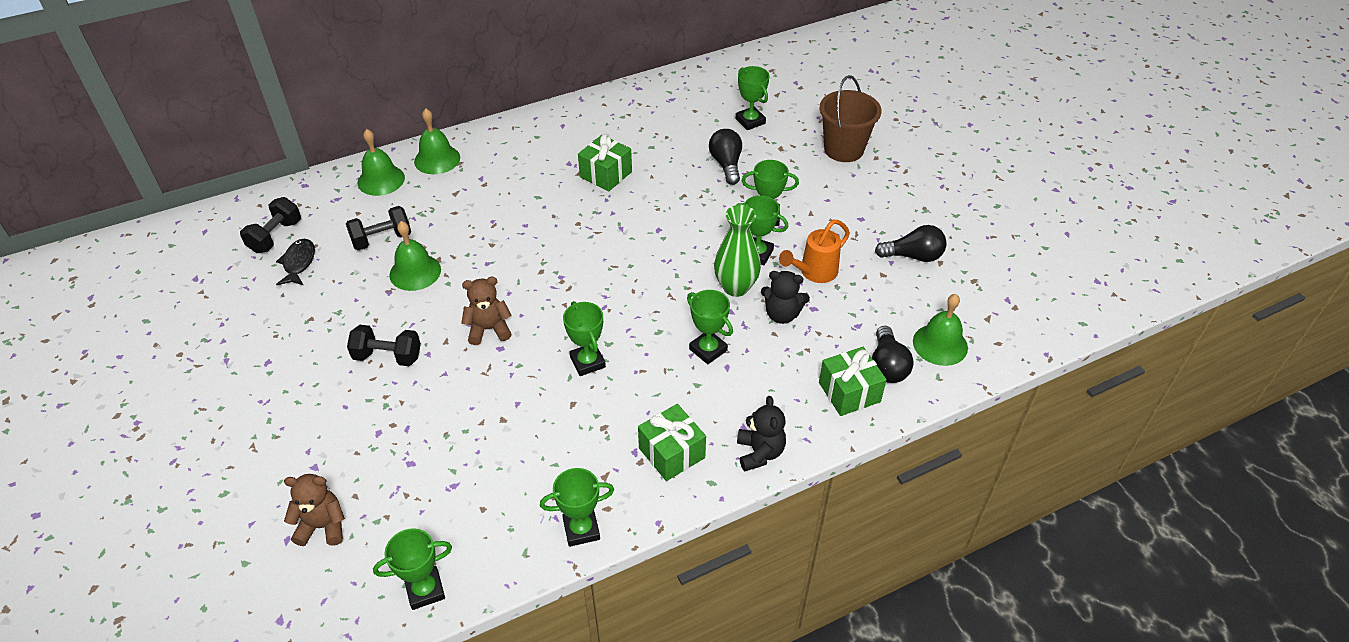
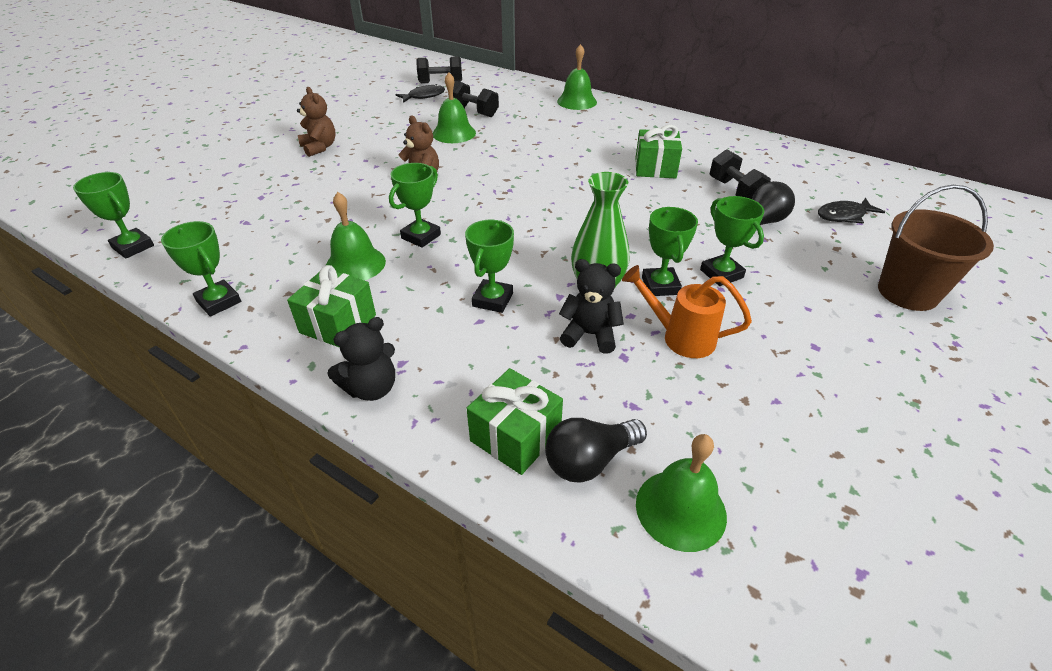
camera: 60 degrees right, 5 degrees down
(323, 526) = (186, 186): brown teddy bear -> brown teddy bear (319, 147)
(381, 180) = (531, 92): green bell -> green bell (355, 264)
(388, 356) = (361, 153): black dumbbell -> black dumbbell (735, 191)
(750, 121) = (844, 216): green trophy -> black fish
(782, 314) = (590, 334): black teddy bear -> black teddy bear turned 120 degrees clockwise
(913, 256) = (813, 420): black light bulb -> none

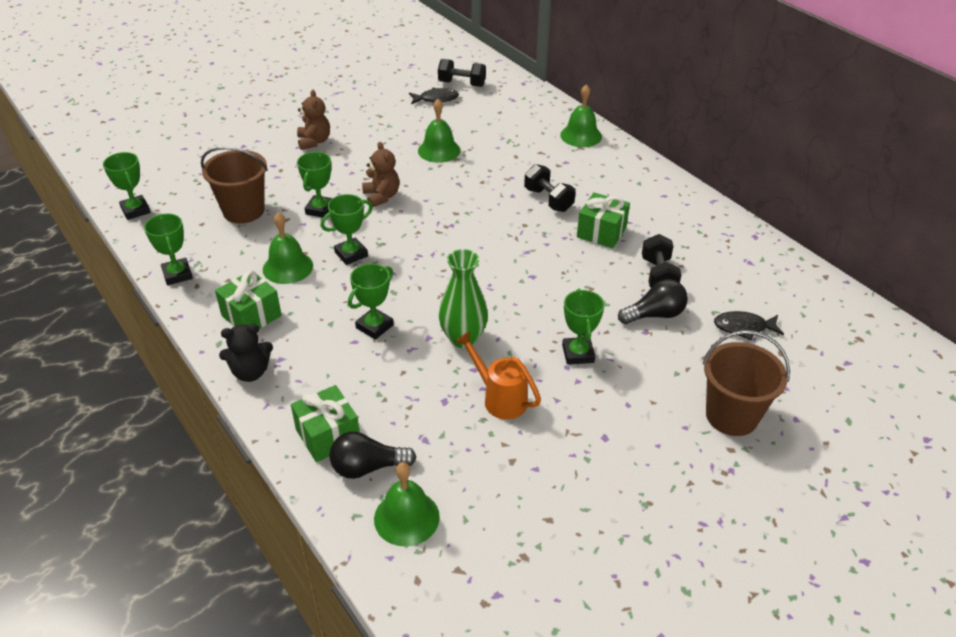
camera: 20 degrees right, 0 degrees up
(272, 221) = (243, 211): none -> brown bucket
(474, 112) = (472, 128): black dumbbell -> black dumbbell (548, 200)
(590, 334) = (430, 376): black teddy bear -> none
(660, 286) = (517, 350): green trophy -> green trophy (320, 209)

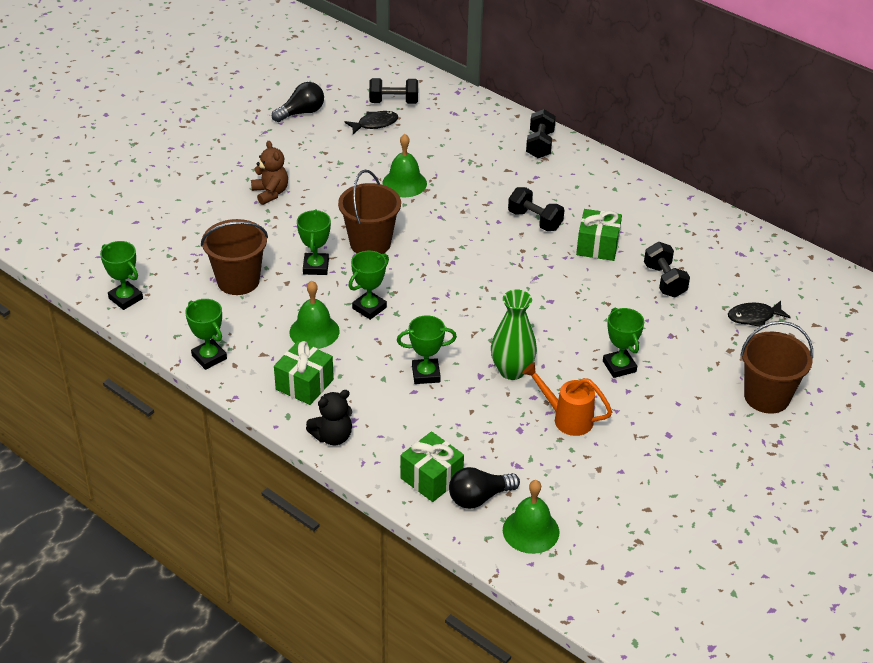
camera: 15 degrees left, 0 degrees up
(374, 326) = (426, 374): green trophy -> green trophy turned 60 degrees clockwise
(381, 197) = (370, 243): brown teddy bear -> brown bucket
(581, 135) = (539, 145): green bell -> black dumbbell
(655, 315) = (674, 318): black light bulb -> black light bulb (301, 112)

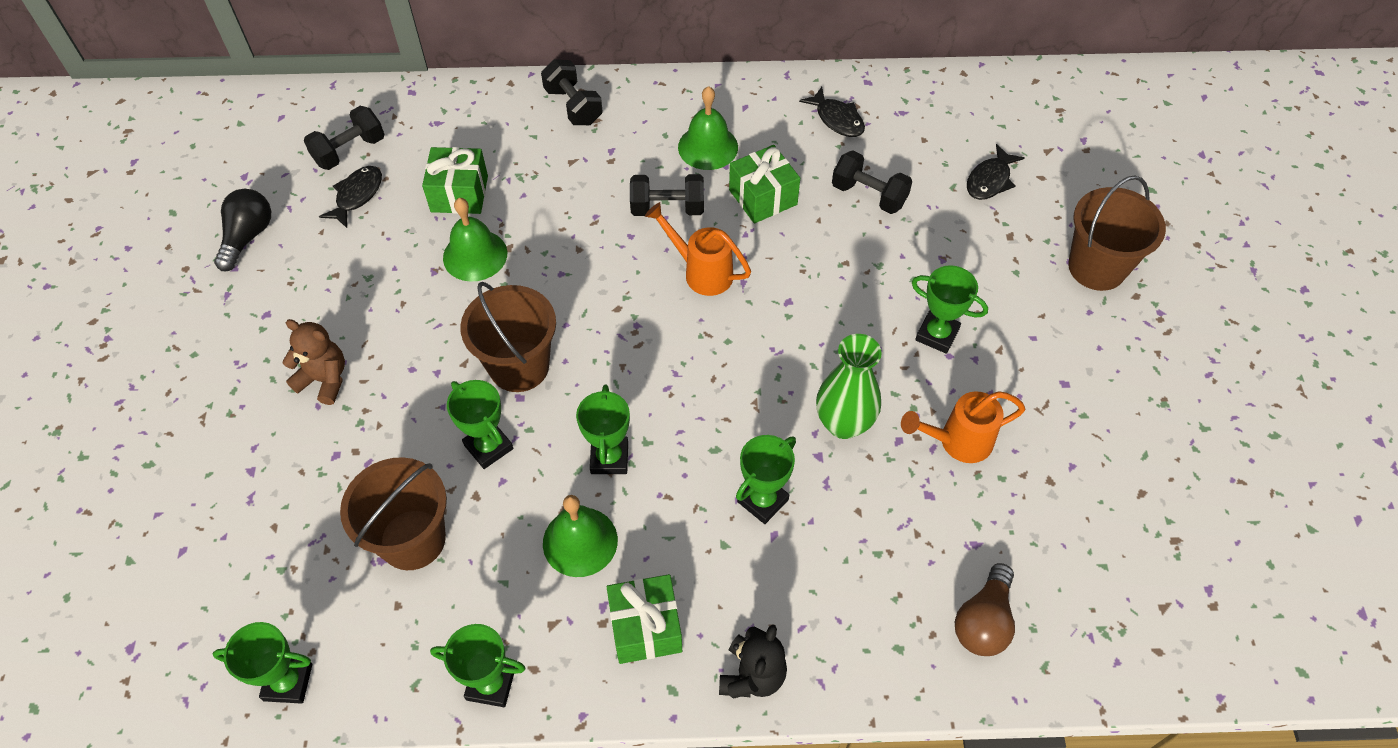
camera: 40 degrees left, 15 degrees up
(431, 478) = (912, 638): green gift -> green gift (459, 194)
(479, 497) = (983, 621): black light bulb -> brown light bulb
(517, 259) = (701, 272): none -> orange watering can
(531, 531) = (1073, 619): green bell -> green bell (708, 147)
(693, 235) = (837, 119): none -> black fish

